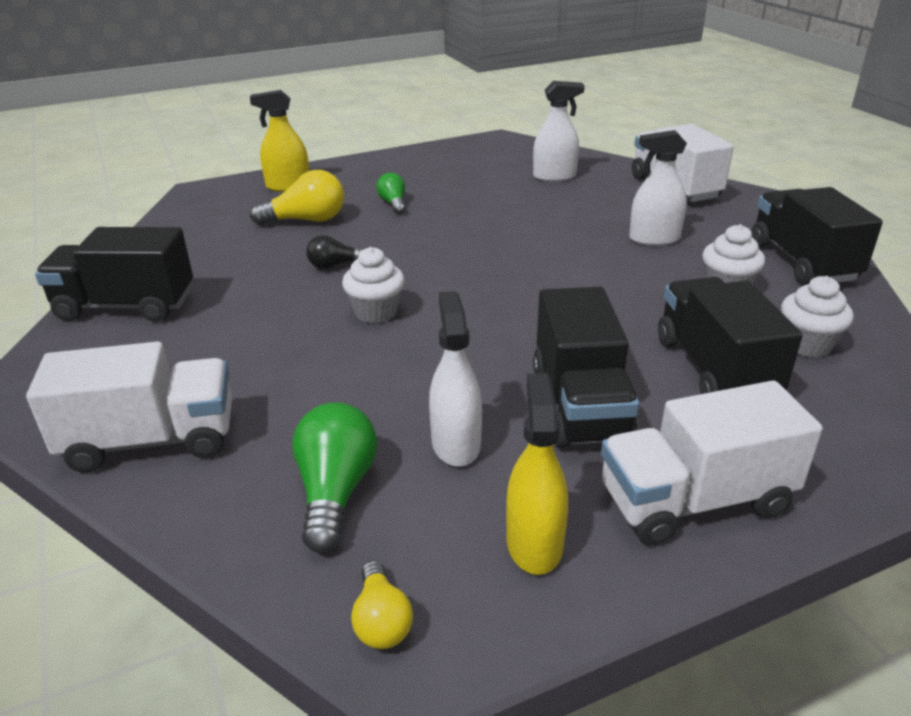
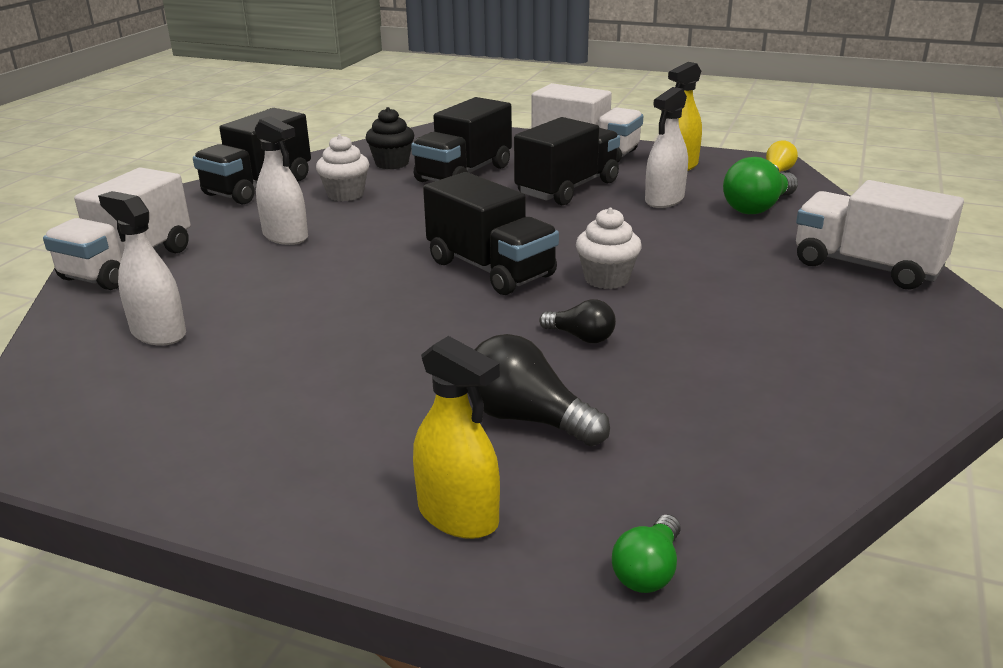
camera: 135 degrees left, 5 degrees down
(126, 306) = (854, 390): black truck -> black truck (491, 269)
(306, 220) = (527, 418): yellow light bulb -> black light bulb
(393, 203) = (389, 390): green light bulb -> green light bulb (648, 571)
(807, 345) = (392, 163): white cupcake -> black cupcake

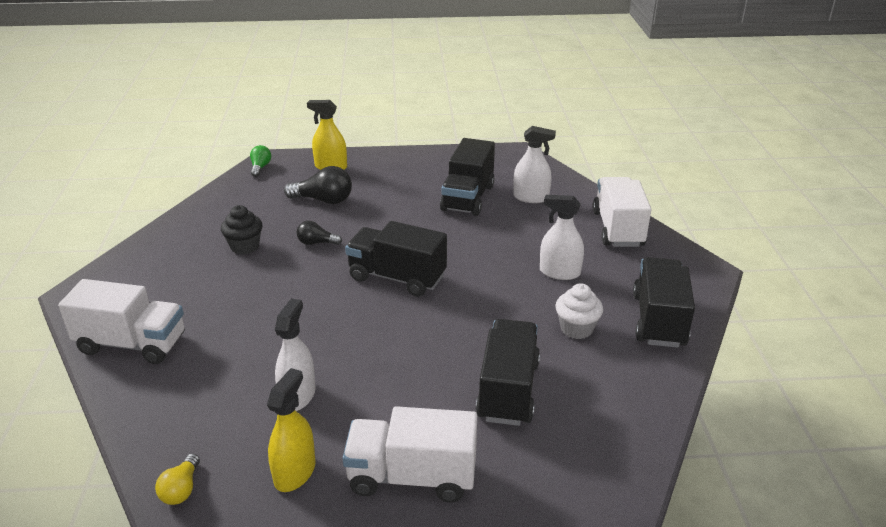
camera: 155 degrees right, 5 degrees up
(392, 163) = (593, 390): black cupcake -> black cupcake (245, 246)
(567, 188) = (395, 391): black truck -> black truck (468, 198)
(606, 279) = (317, 287): white cupcake -> none
(757, 208) = (209, 406): green light bulb -> none

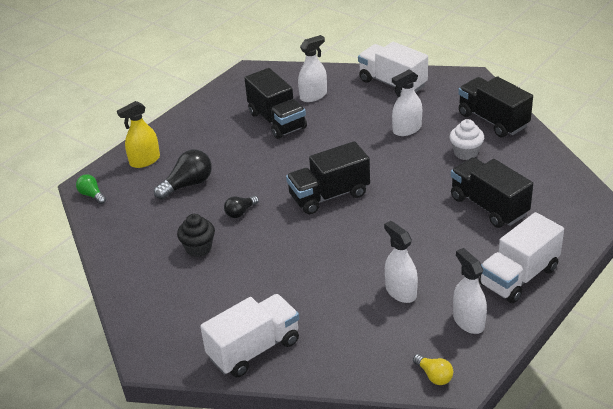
camera: 45 degrees left, 5 degrees up
(295, 472) = (468, 321): yellow spray bottle -> white spray bottle

